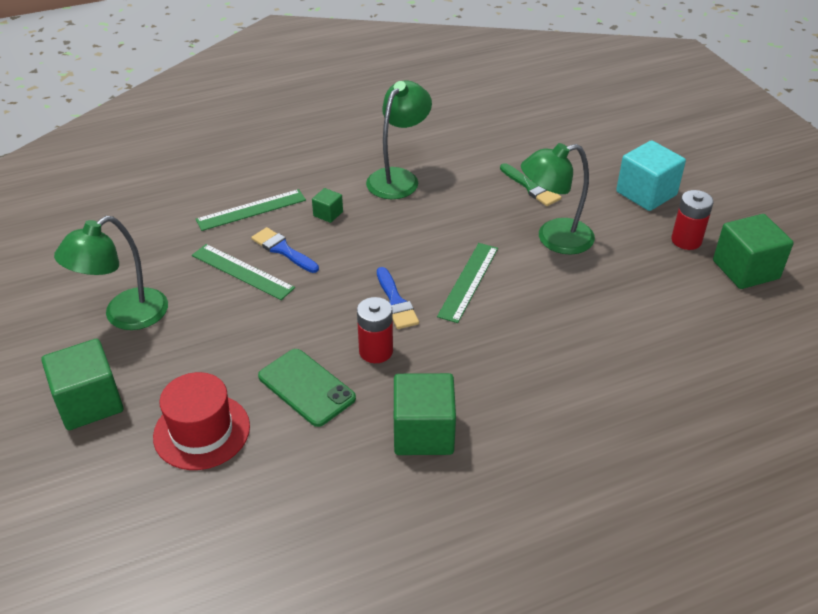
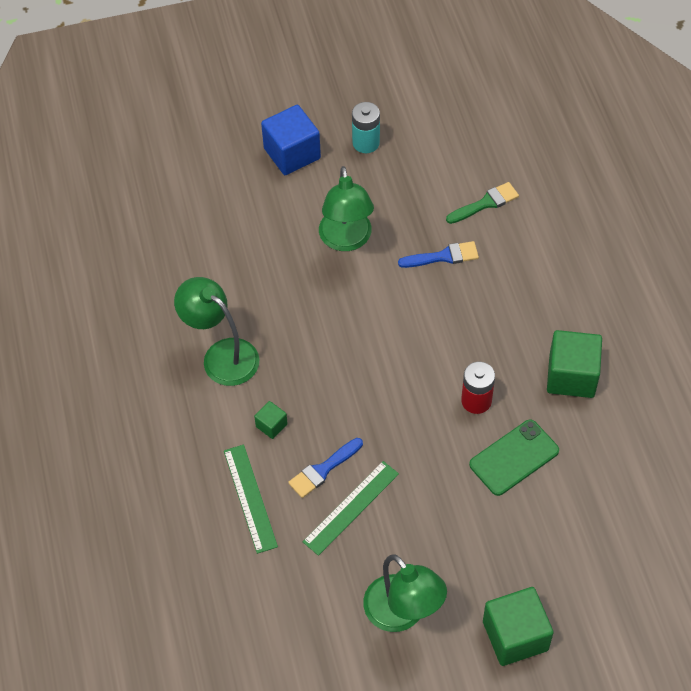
camera: 80 degrees left, 15 degrees up
(202, 431) = (557, 540): red hat -> none
(396, 302) = (415, 378): blue brush -> blue brush (443, 256)
(468, 281) = (395, 317): green ruler -> none
(531, 187) = (263, 242): green brush -> green brush (485, 203)
(646, 193) = (292, 153): turquoise cube -> blue cube
(686, 240) = (366, 143): red battery -> turquoise battery
(745, 270) = (411, 113): green cube -> none

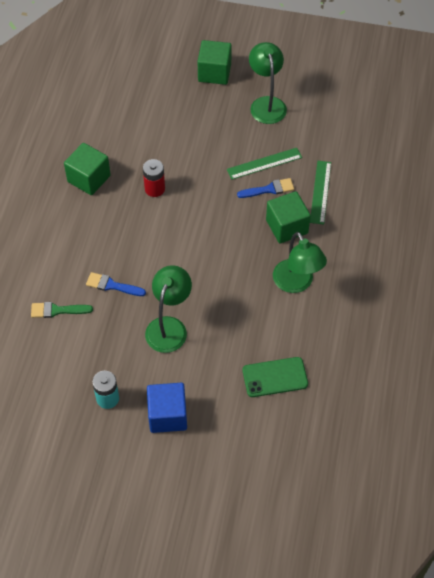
camera: 155 degrees left, 0 degrees up
(271, 425) = (287, 227): green cube -> green cube, size x2.06
(514, 458) = (155, 150): green phone -> green phone (275, 377)

